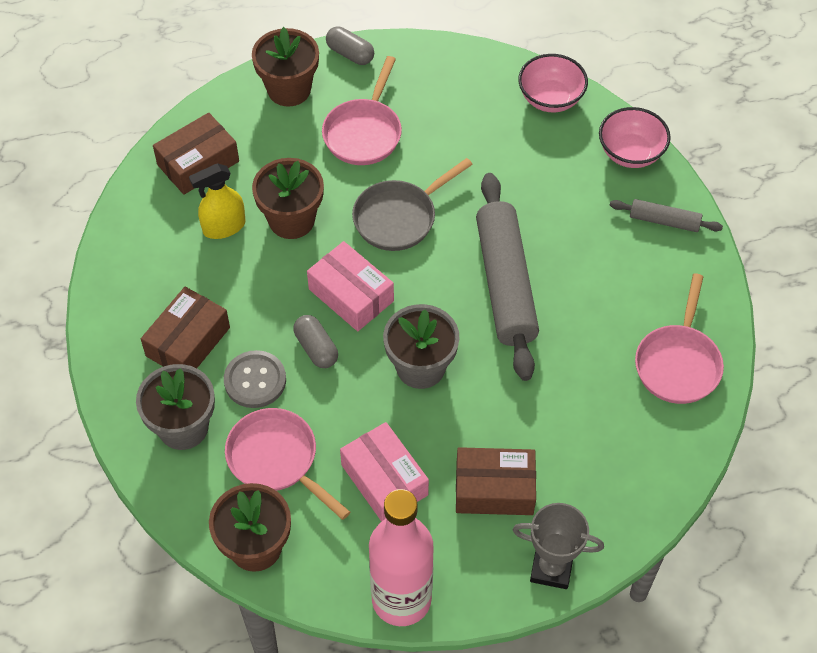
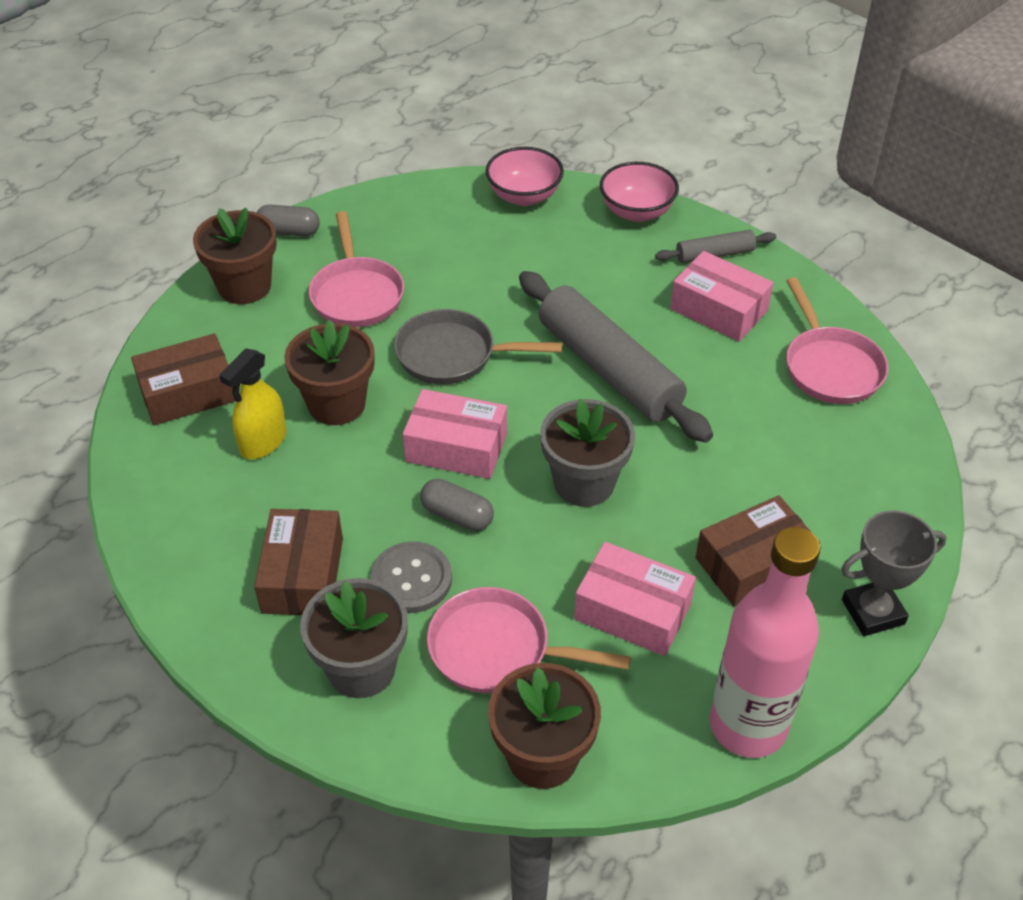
camera: 30 degrees left, 10 degrees down
(198, 163) = (188, 393): brown box -> brown box turned 45 degrees clockwise
(399, 217) = (452, 355): grey pan -> grey pan turned 75 degrees clockwise
(629, 272) = (719, 310): none -> pink box

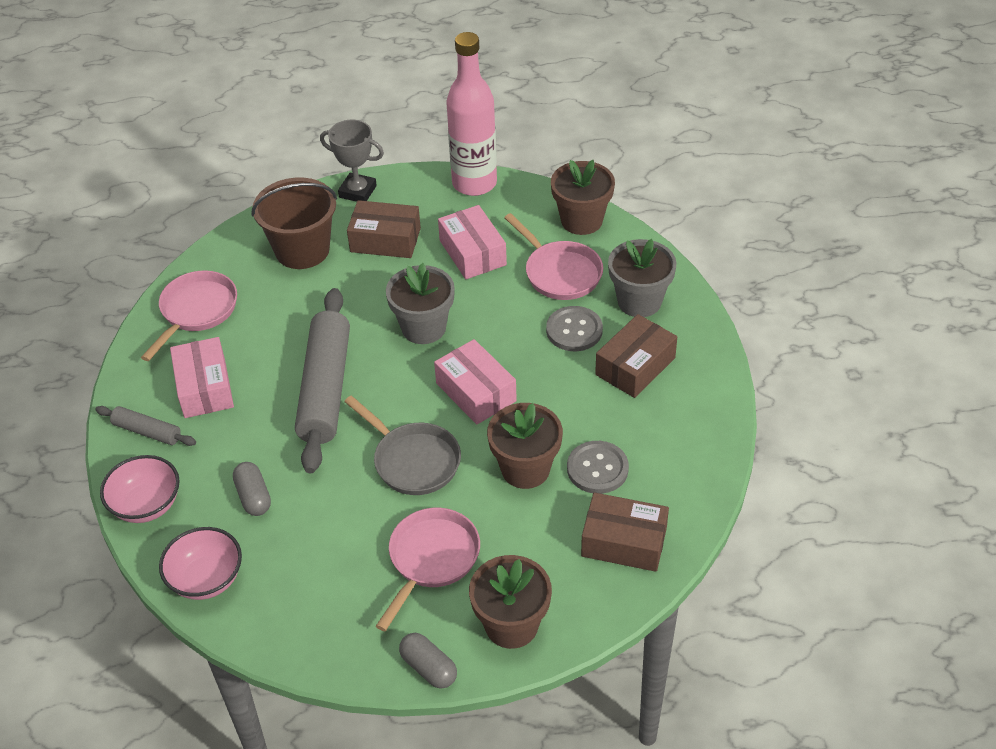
camera: 140 degrees left, 0 degrees up
(263, 442) = (597, 469): yellow spray bottle -> grey button
(457, 515) = (515, 350): grey capsule -> grey capsule (253, 497)
(826, 493) = (302, 250): none -> brown bucket

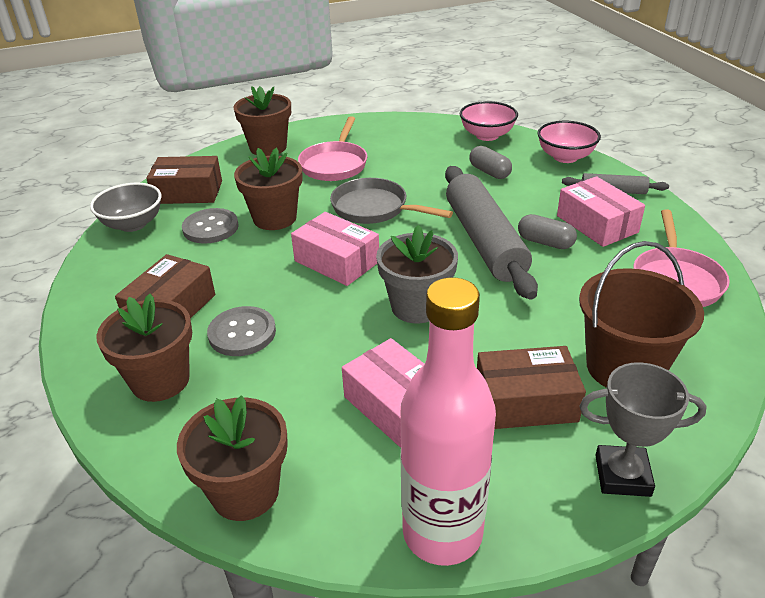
camera: 165 degrees right, 10 degrees down
(429, 668) = (317, 127): grey capsule -> grey capsule (545, 242)
(560, 273) = (268, 399): pink pan -> none
(639, 301) = (160, 380): grey flower pot -> brown flower pot
(686, 494) = (133, 224): none -> grey bowl

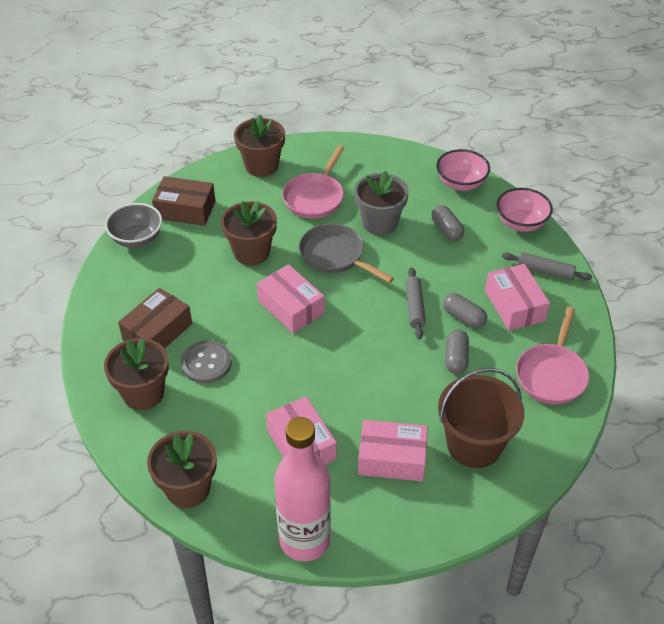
camera: 10 degrees right, 10 degrees up
(210, 228) = (198, 254): grey button -> none
(416, 306) = (340, 363): grey flower pot -> grey flower pot (379, 223)
(484, 241) = (414, 307): grey rolling pin -> grey rolling pin, size x0.48
(525, 402) = (392, 459): brown box -> pink box
(555, 281) = (456, 358): none -> grey capsule
(622, 475) = (435, 525): grey trophy -> none

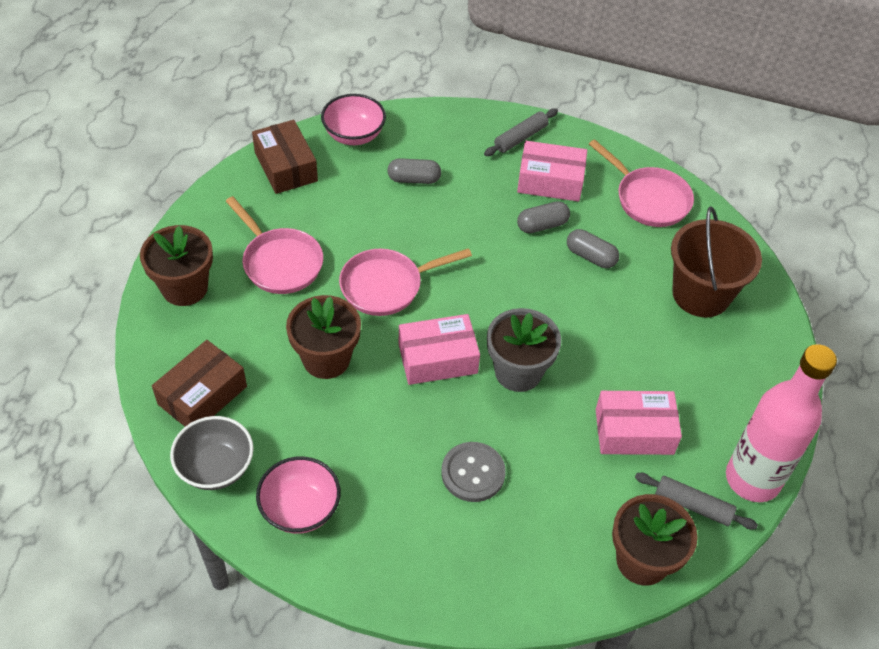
camera: 65 degrees left, 5 degrees up
(143, 393) = (483, 555): brown flower pot -> none
(157, 332) = (393, 504): brown box -> brown box (286, 167)
(335, 256) = (386, 286): grey pan -> pink pan
(379, 223) = (363, 226): grey flower pot -> grey flower pot (518, 372)
(392, 459) = (687, 364): pink box -> none
(414, 307) = (504, 255): grey rolling pin -> grey rolling pin (693, 505)
(521, 223) = (445, 121): pink bowl -> pink bowl (300, 509)

